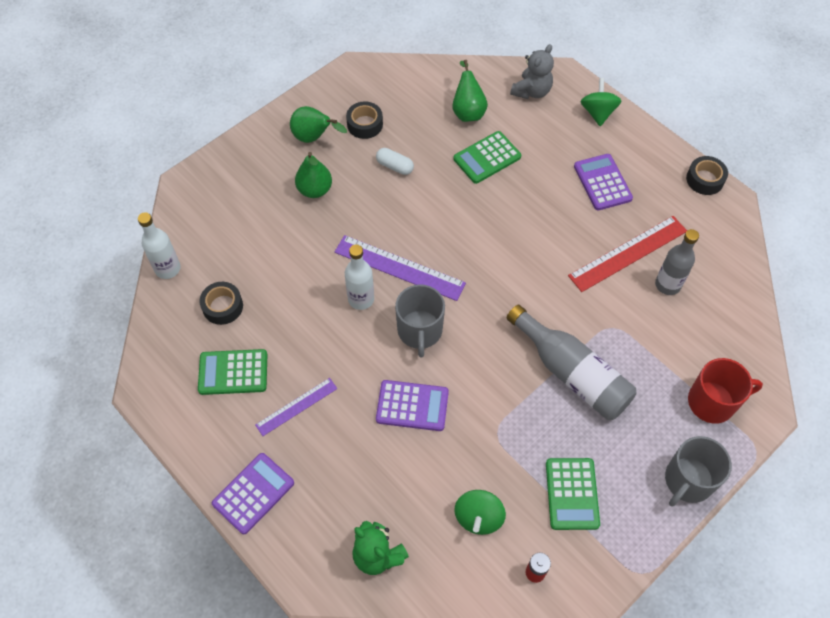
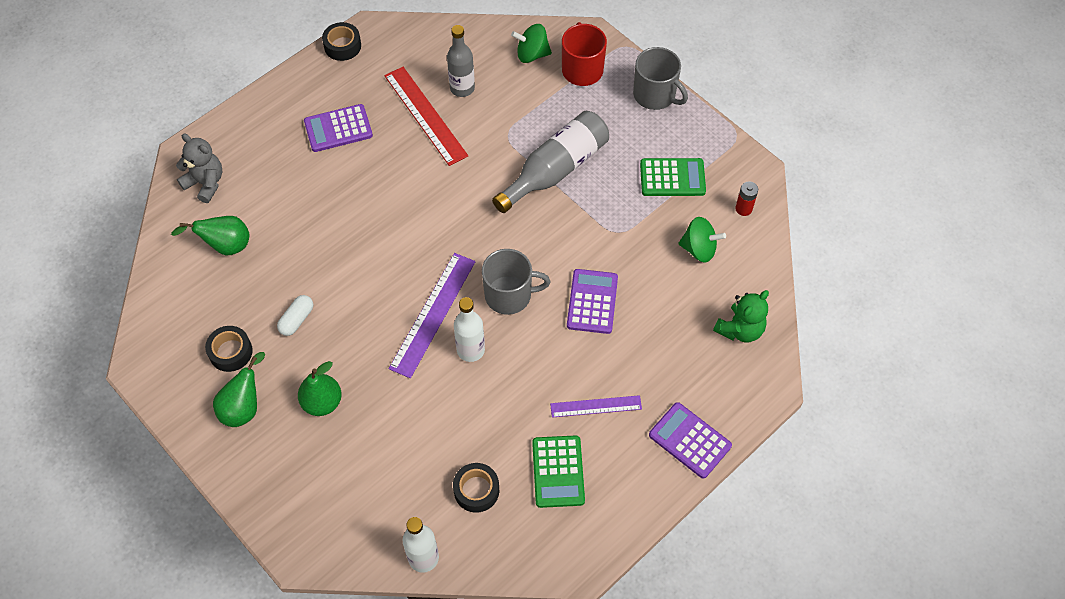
camera: 90 degrees left, 0 degrees up
(296, 406) = (596, 406): purple ruler -> purple ruler turned 60 degrees counterclockwise
(487, 158) = (295, 229): green calculator -> none
(598, 113) = (245, 125): green spinning top -> green spinning top (532, 54)

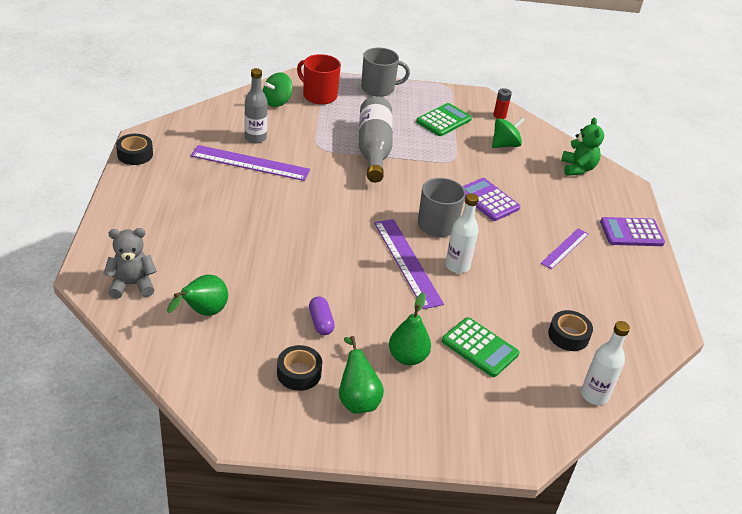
camera: 50 degrees left, 20 degrees down
(297, 320) = (321, 322): white capsule -> purple capsule
(338, 129) = (196, 200): purple calculator -> none
(425, 115) = (250, 163): red ruler -> purple ruler
(558, 471) = (594, 293): green calculator -> green calculator (479, 348)

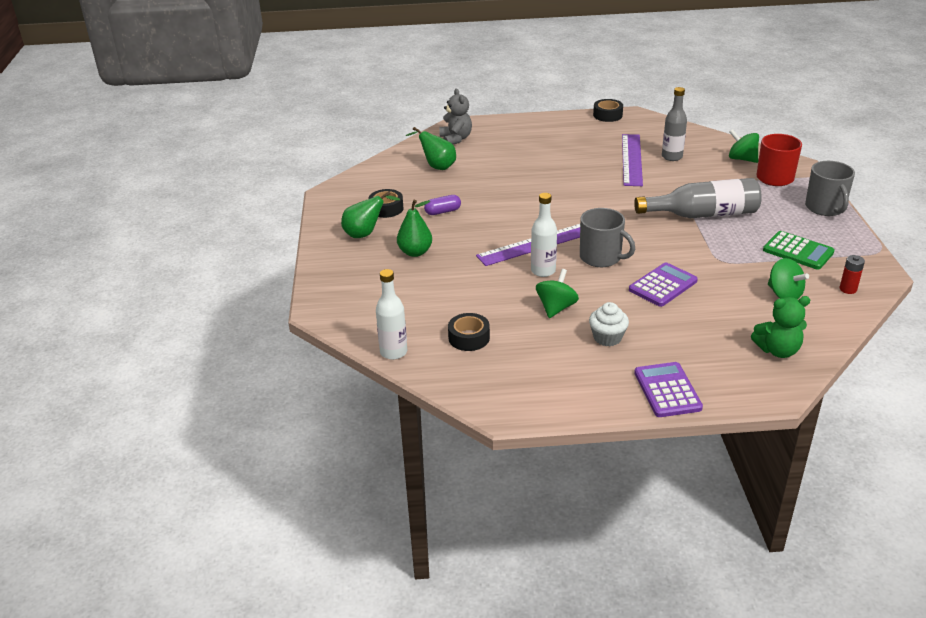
camera: 90 degrees right, 5 degrees down
(479, 348) = (437, 287): green calculator -> none
(520, 269) = (556, 308): none -> green spinning top
(565, 248) = (607, 338): purple ruler -> white cupcake

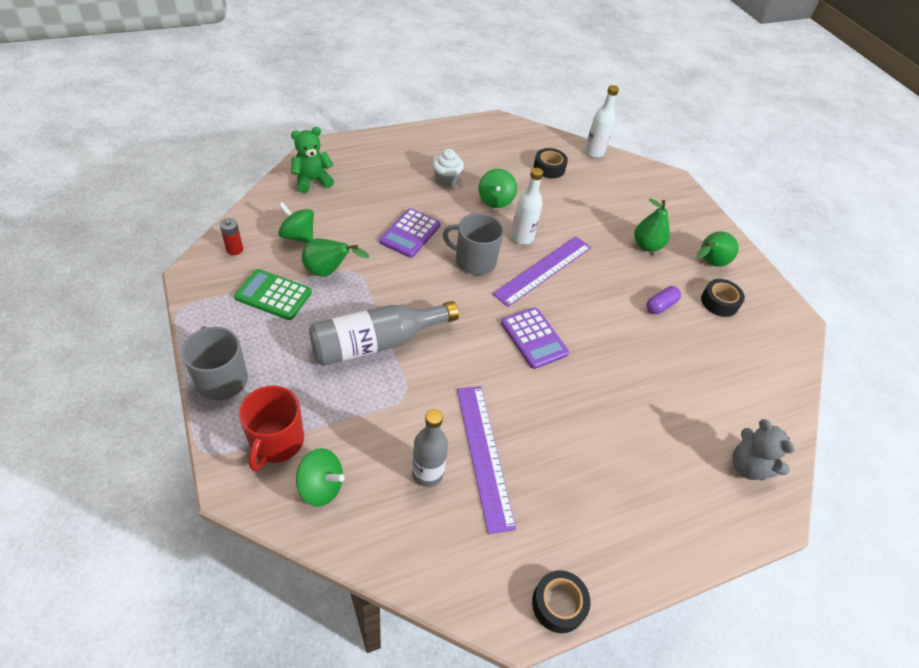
camera: 155 degrees right, 15 degrees up
(437, 166) = (725, 391): green pear -> green pear (328, 271)
(667, 390) = (395, 143): purple calculator -> purple calculator (534, 338)

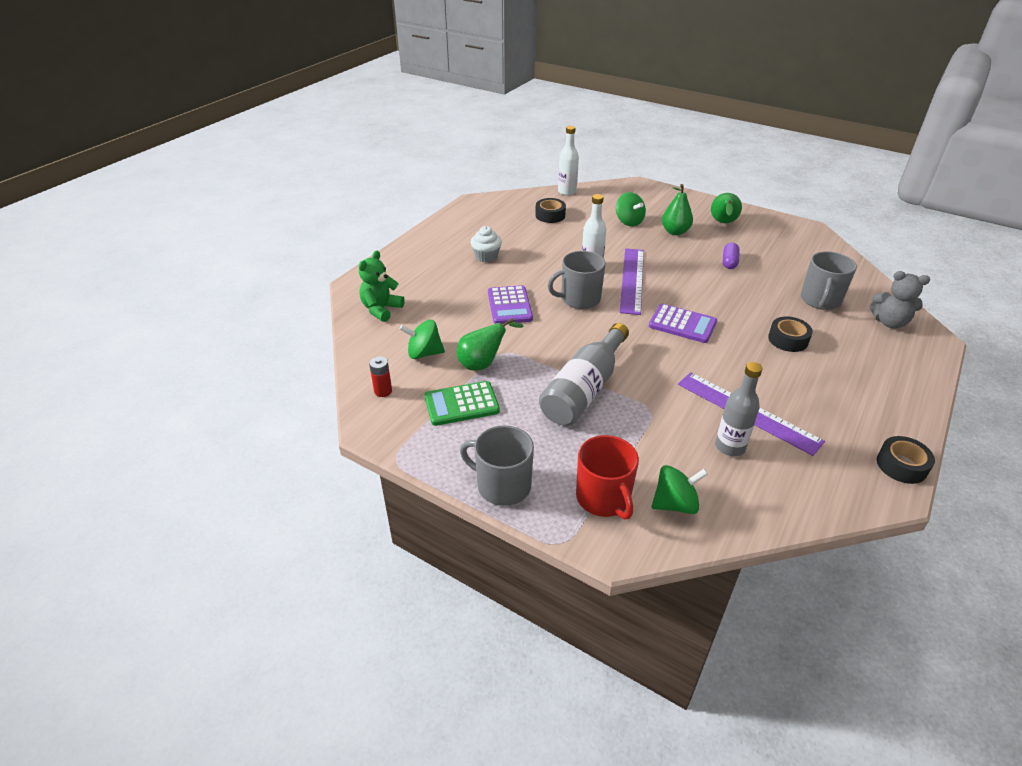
camera: 30 degrees left, 10 degrees down
(495, 200) = (541, 253): green spinning top -> green spinning top (628, 221)
(703, 398) = (820, 300): none -> grey mug
(719, 302) = (758, 242): black tape -> black tape (788, 339)

